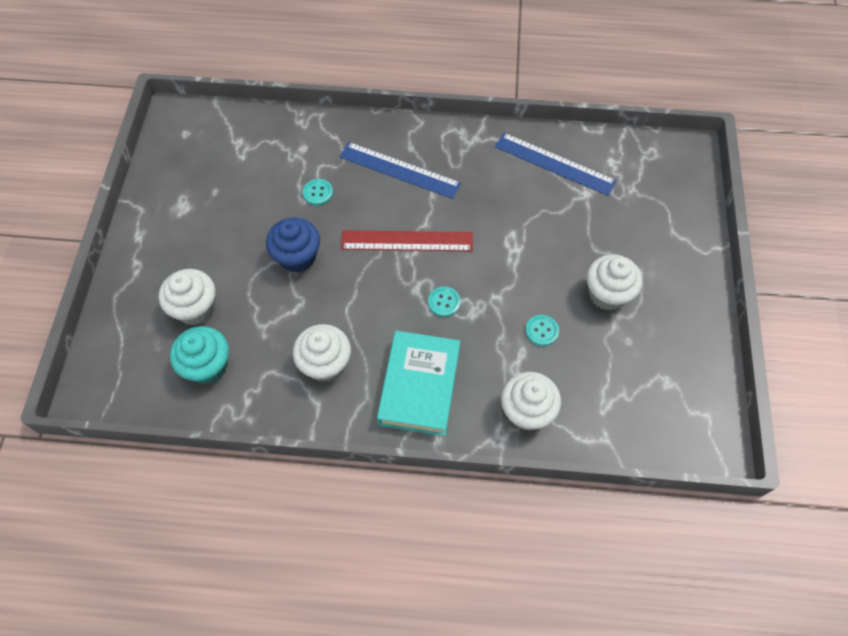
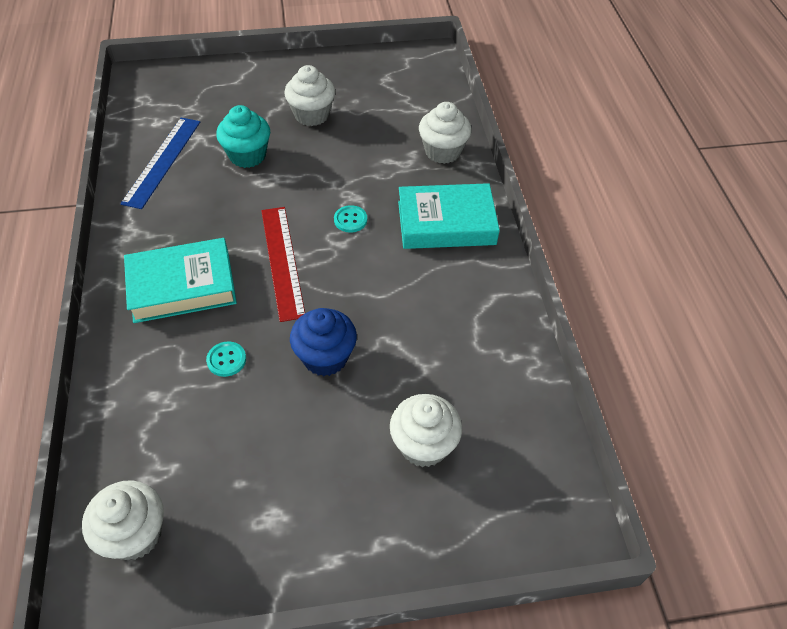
camera: 105 degrees left, 10 degrees down
(208, 366) = (491, 407): turquoise cupcake -> turquoise cupcake (247, 155)
(325, 364) = (449, 299): white cupcake -> white cupcake (135, 534)
(399, 170) = (182, 286): blue ruler -> turquoise book
(542, 331) = (361, 150): turquoise button -> none

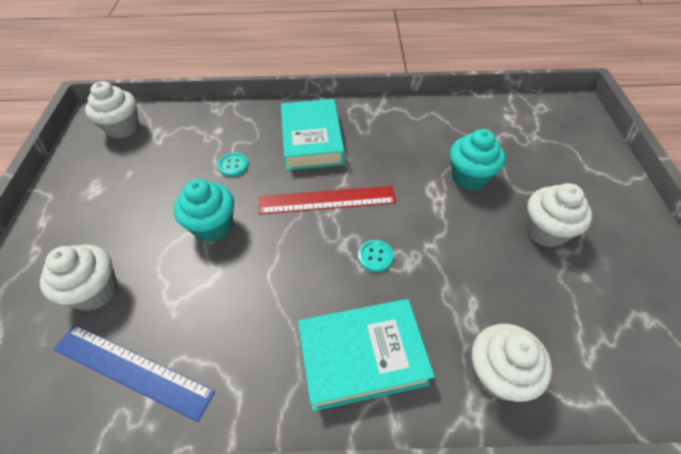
camera: 100 degrees right, 0 degrees up
(162, 161) = (456, 122): blue ruler -> blue ruler (132, 370)
(325, 357) = (213, 226): blue cupcake -> turquoise cupcake
(446, 223) = (362, 356): turquoise book -> turquoise book turned 75 degrees clockwise

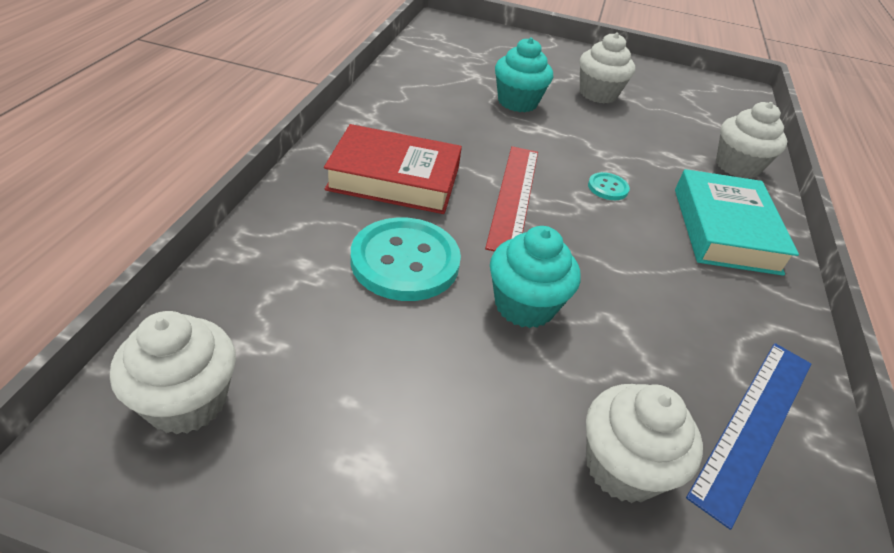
camera: 80 degrees left, 10 degrees down
(233, 165) = (405, 261): turquoise button -> turquoise button, size x2.18
(312, 140) = (394, 178): turquoise book -> red book

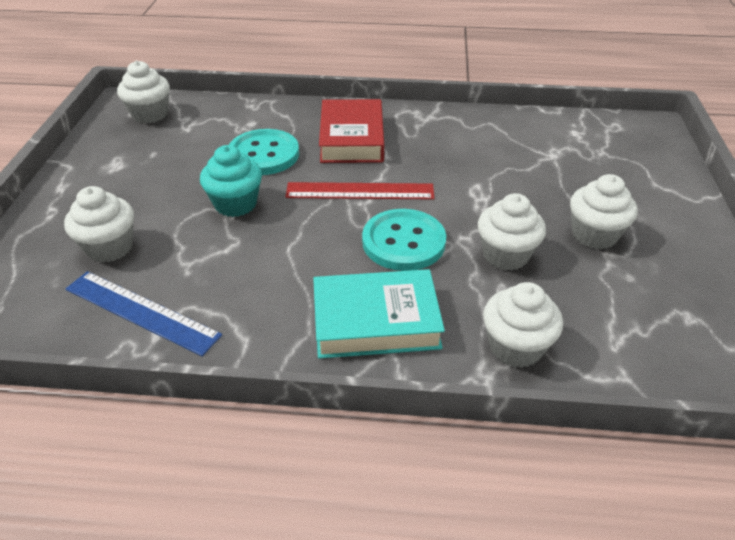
camera: 85 degrees right, 0 degrees up
(517, 102) = (520, 182): turquoise cupcake -> none
(607, 188) = (403, 242): turquoise button -> turquoise button, size x2.18
(625, 139) = (505, 255): none -> white cupcake

